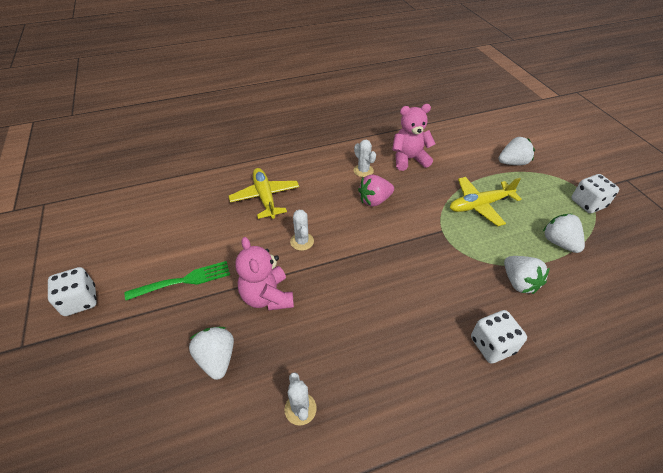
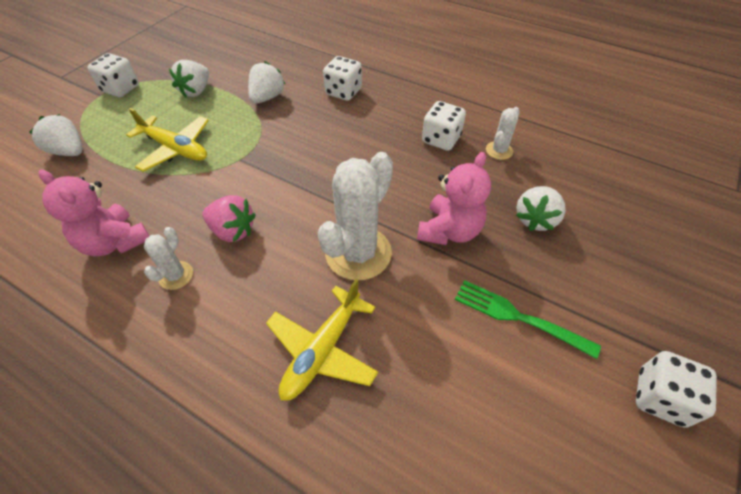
camera: 130 degrees left, 5 degrees up
(302, 241) = (358, 253): white cactus -> white cactus, size x2.03
(357, 372) = (441, 139): none -> white dice

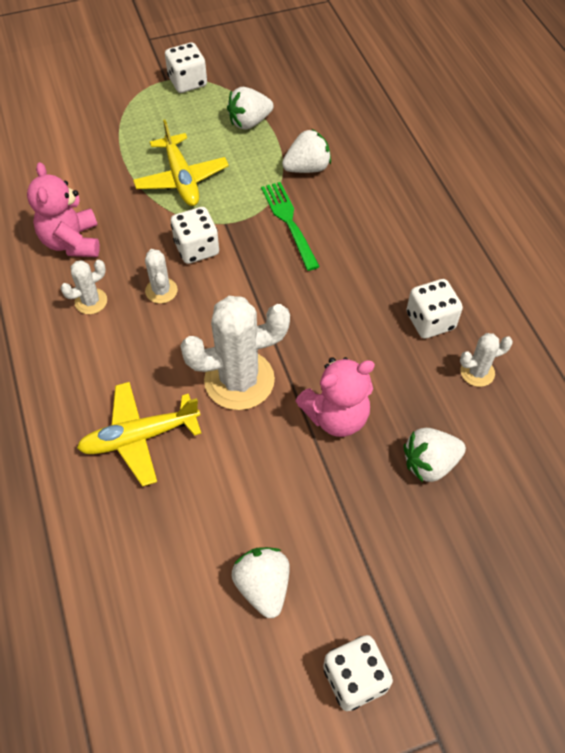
camera: 40 degrees right, 5 degrees up
(69, 151) = (100, 130): white strawberry -> white strawberry (263, 586)
(233, 231) = (161, 291): pink strawberry -> white cactus
(343, 92) = (387, 205): white dice -> white dice (197, 248)
(519, 317) = (313, 531): green fork -> green fork (289, 222)

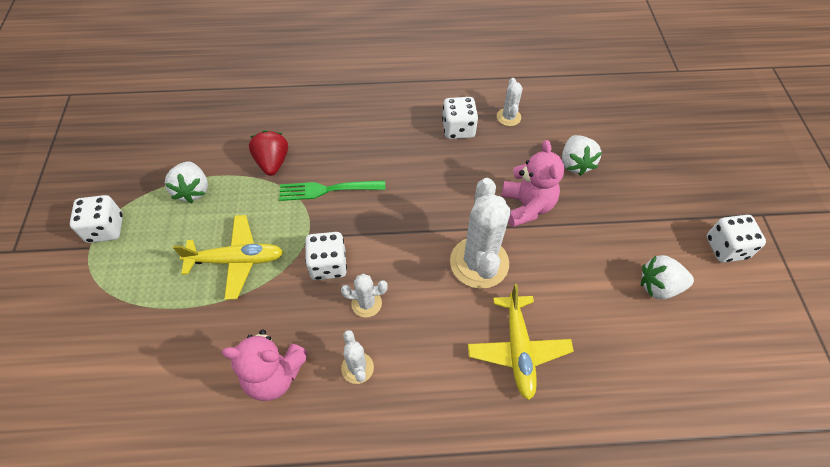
camera: 75 degrees left, 0 degrees up
(307, 168) = (272, 162): white strawberry -> red strawberry

